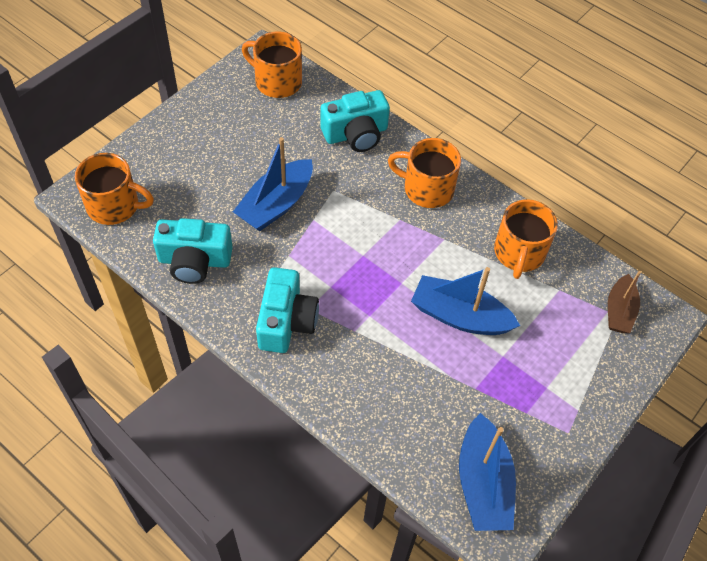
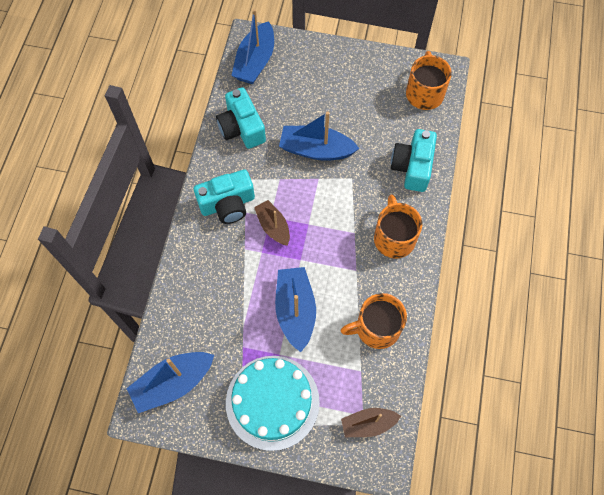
camera: 65 degrees right, 10 degrees up
(115, 206) = (255, 62): orange mug -> blue boat
(345, 289) = (273, 226): none -> brown boat
(356, 134) = (412, 167): turquoise camera -> turquoise camera turned 60 degrees clockwise
(555, 388) = (272, 402): none -> turquoise cake

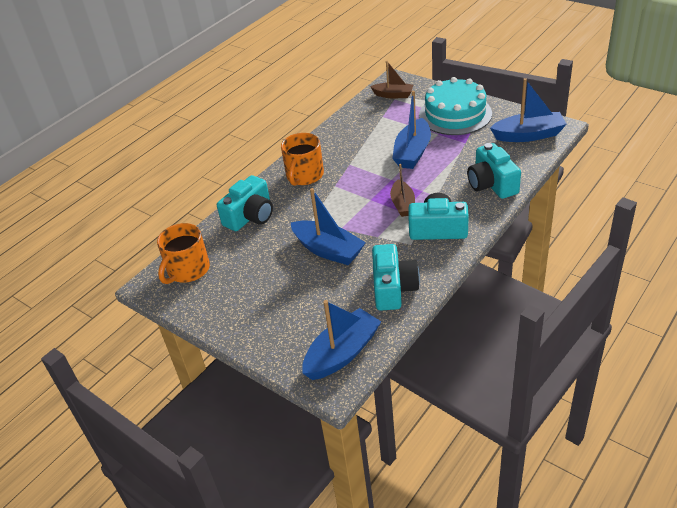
camera: 150 degrees left, 25 degrees down
(194, 283) = (492, 184): none -> turquoise camera
(376, 328) = (356, 133): orange mug -> none

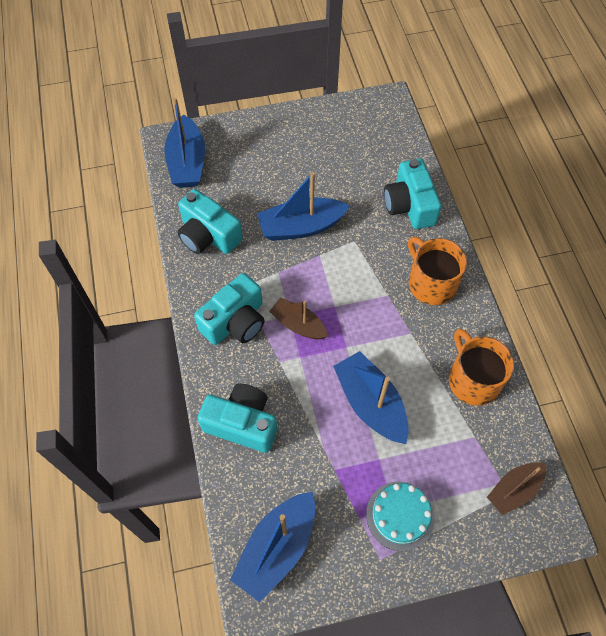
camera: 125 degrees right, 20 degrees up
(187, 270) = (381, 129): orange mug -> orange mug (473, 379)
(455, 114) = (400, 515): turquoise cake -> turquoise cake, size x0.59

